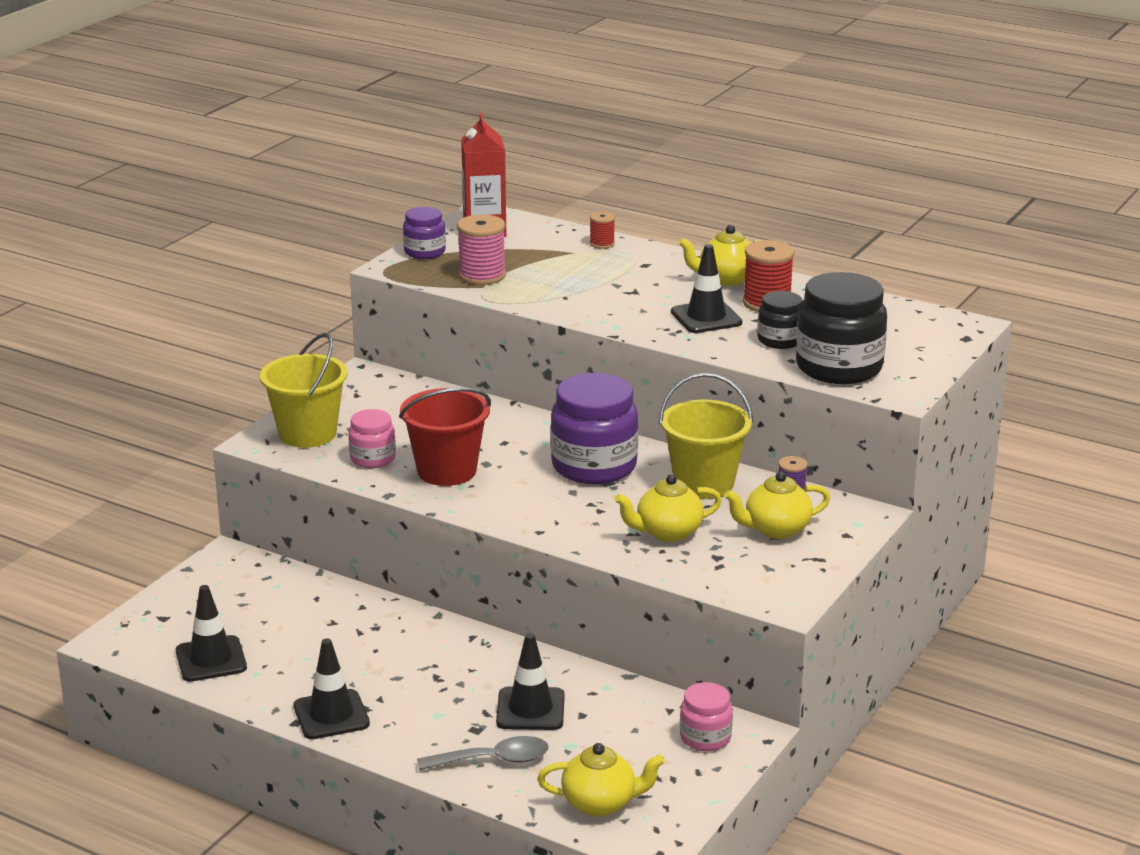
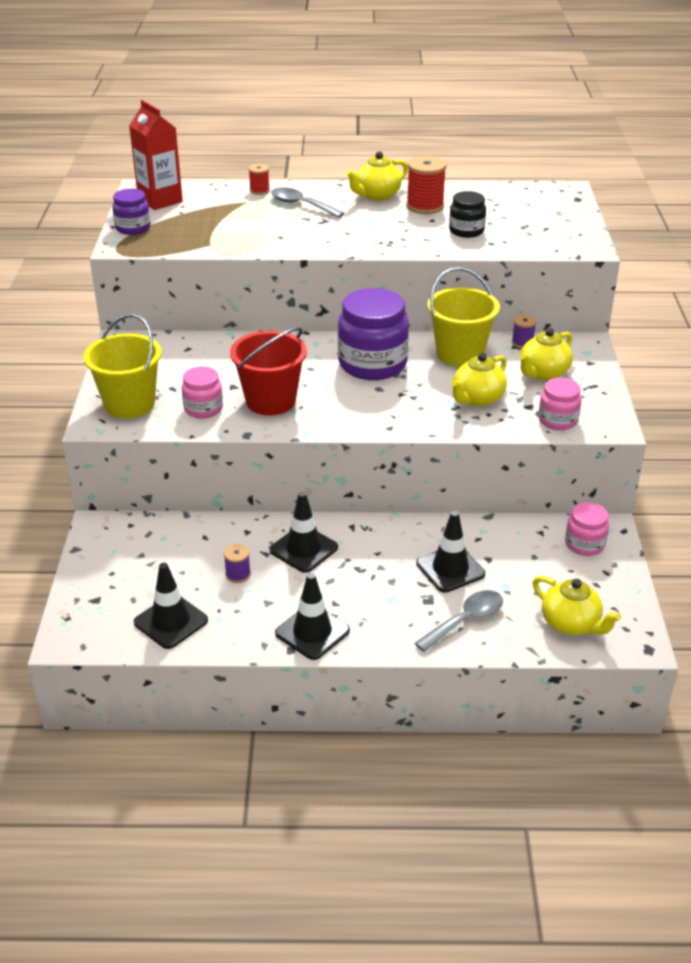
camera: 30 degrees left, 10 degrees up
(313, 641) = (238, 574): none -> purple spool
(482, 275) = (199, 236): pink spool -> none
(600, 803) = (571, 624): yellow teapot -> yellow teapot turned 75 degrees clockwise
(628, 269) = (301, 205): none -> grey spoon
(706, 317) = (397, 227): black traffic cone -> black traffic cone (303, 549)
(731, 579) = (557, 420): none -> pink jar
(839, 367) = (527, 240): black jar -> none

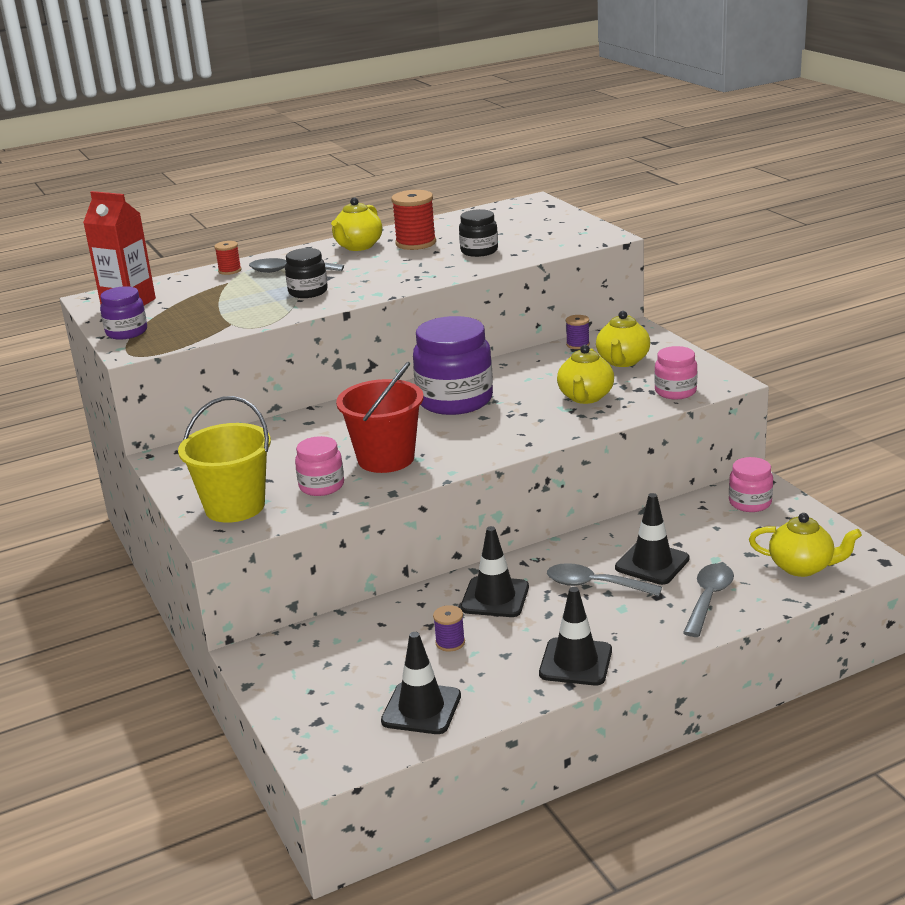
camera: 25 degrees left, 10 degrees down
(294, 231) = (308, 292): none -> black jar
(387, 569) = (594, 585): none -> grey spoon
(460, 354) = (529, 369): yellow bucket -> none

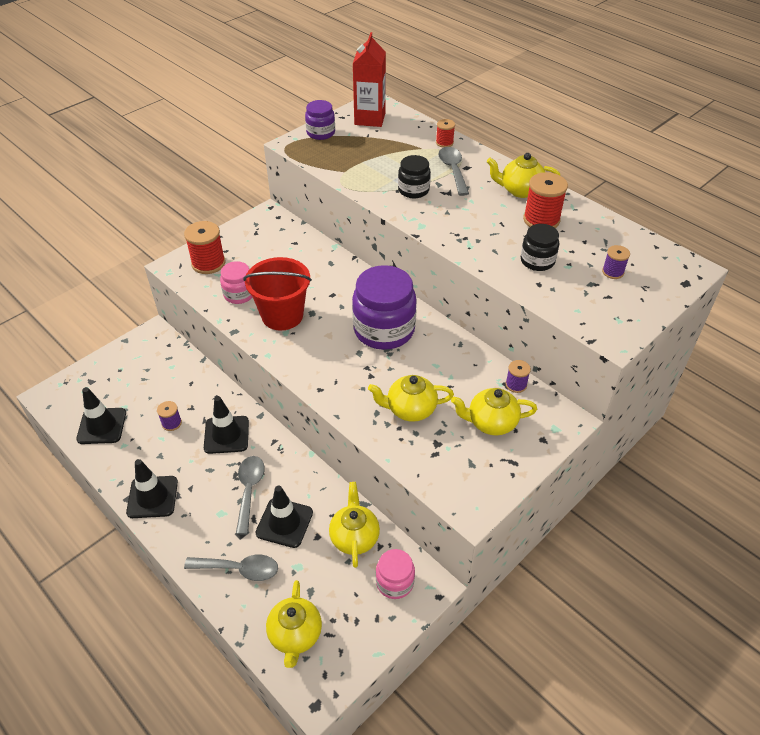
camera: 70 degrees right, 20 degrees up
(235, 507) = (208, 263): yellow bucket -> red spool
(517, 226) = (612, 272): none -> purple spool
(675, 391) = (439, 471): pink jar -> none
(686, 520) = (354, 537): none -> yellow teapot

